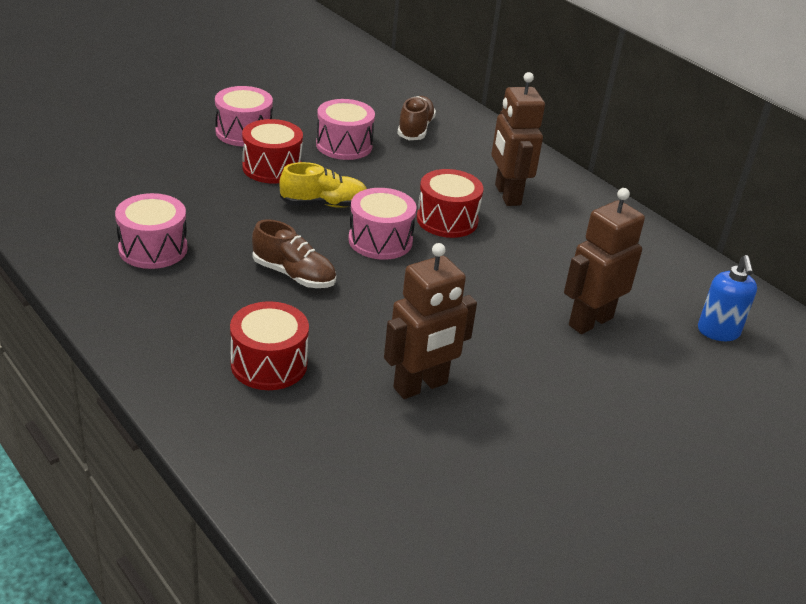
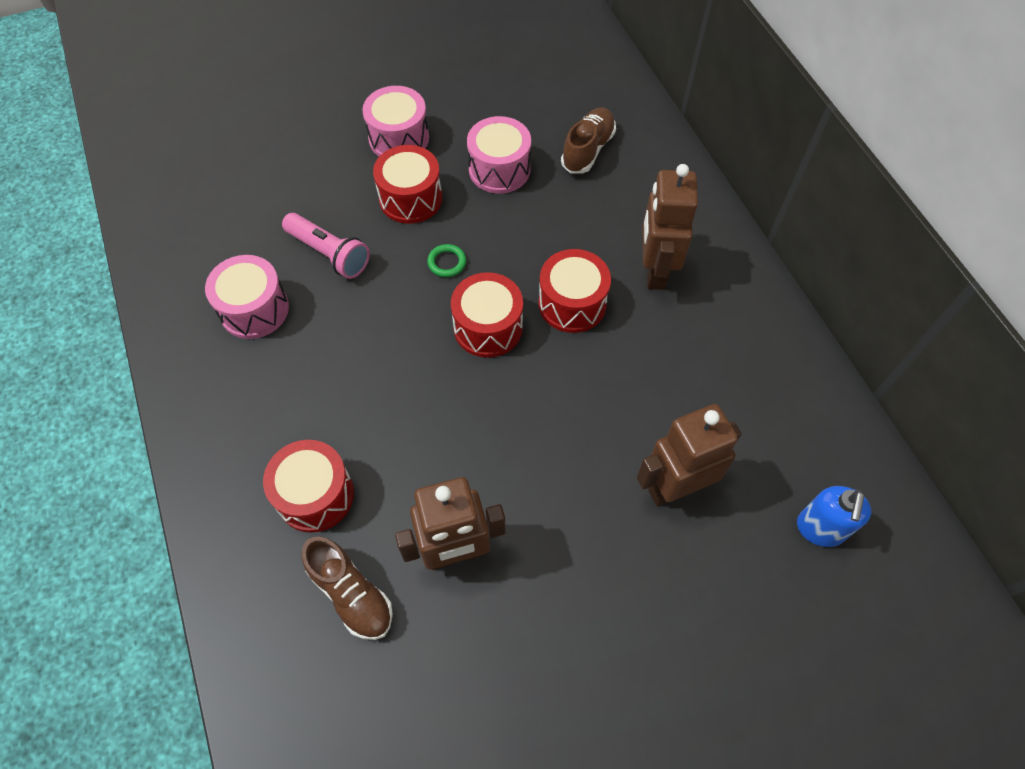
camera: 20 degrees right, 25 degrees up
(211, 207) = (329, 253): none -> pink flashlight
(294, 275) = (381, 367): brown shoe -> brown shoe (351, 594)
(324, 204) = (447, 262): yellow shoe -> green ring
(380, 240) = (488, 327): pink drum -> red drum

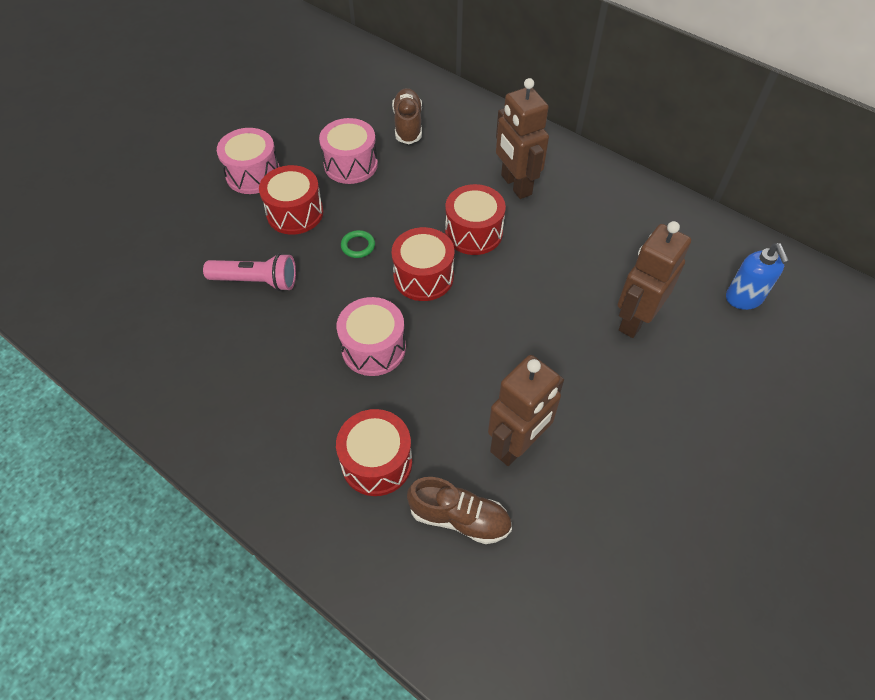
camera: 30 degrees left, 5 degrees down
(254, 309) = (221, 351): pink drum -> pink drum (373, 348)

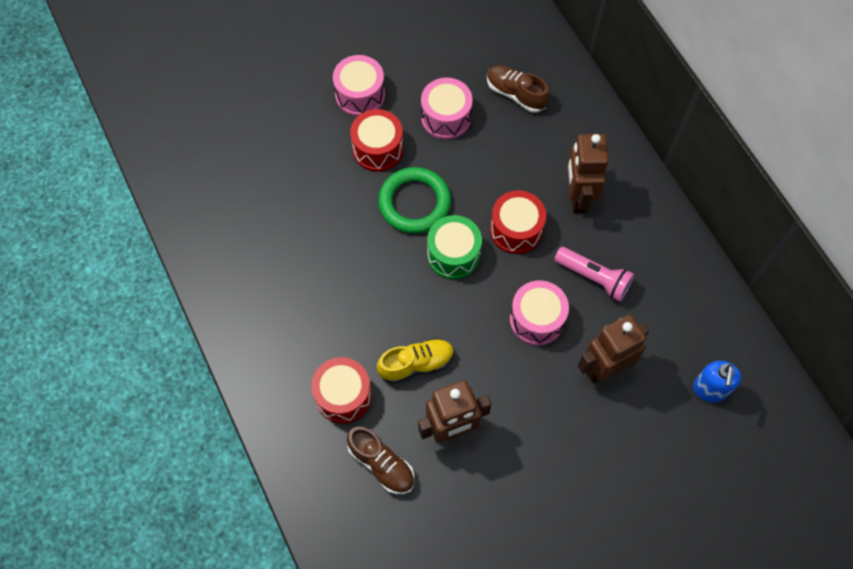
camera: 25 degrees right, 10 degrees up
(256, 281) = (321, 202): pink flashlight -> pink flashlight (594, 278)
(358, 246) = (414, 203): green ring -> green ring, size x2.36
(373, 348) = (384, 302): pink drum -> pink drum (536, 319)
(408, 125) = (515, 94): brown shoe -> brown shoe turned 75 degrees counterclockwise
(423, 277) = (453, 254): red drum -> green drum
(441, 395) = (416, 364): none -> yellow shoe

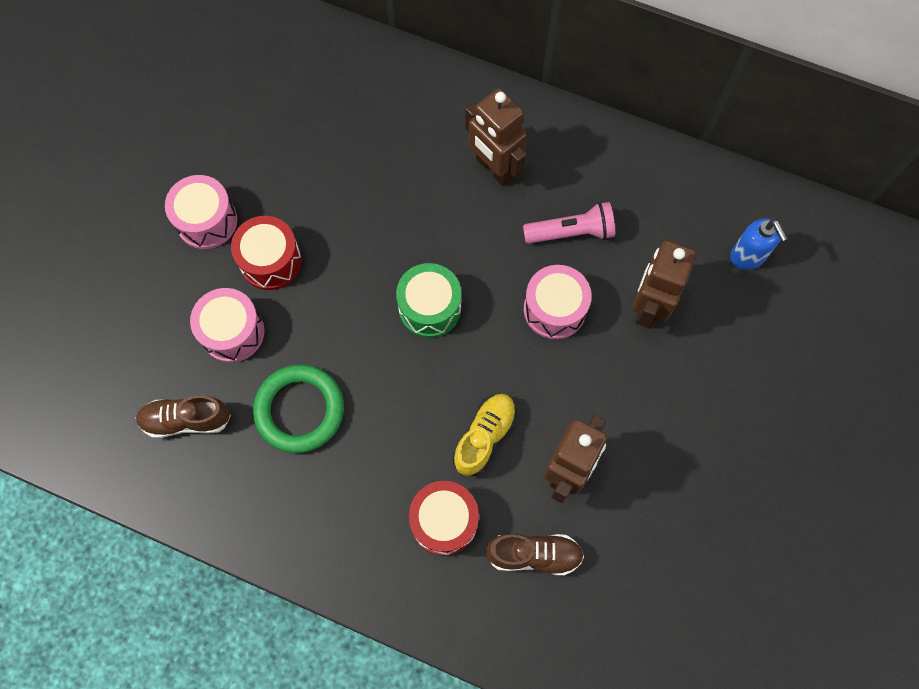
camera: 40 degrees left, 5 degrees up
(414, 203) = (351, 286): green ring -> green ring (299, 410)
(446, 117) = (310, 182): pink drum -> pink drum (232, 332)
(515, 94) = (356, 112): brown shoe -> brown shoe (186, 420)
(516, 230) = (466, 241): red drum -> none

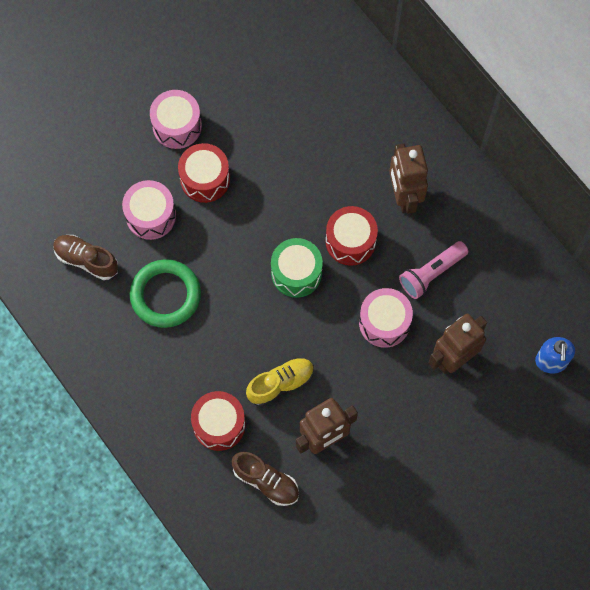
camera: 30 degrees right, 0 degrees up
(467, 244) = (350, 241): none -> red drum
(571, 232) = (431, 274): pink flashlight -> pink flashlight turned 120 degrees clockwise

